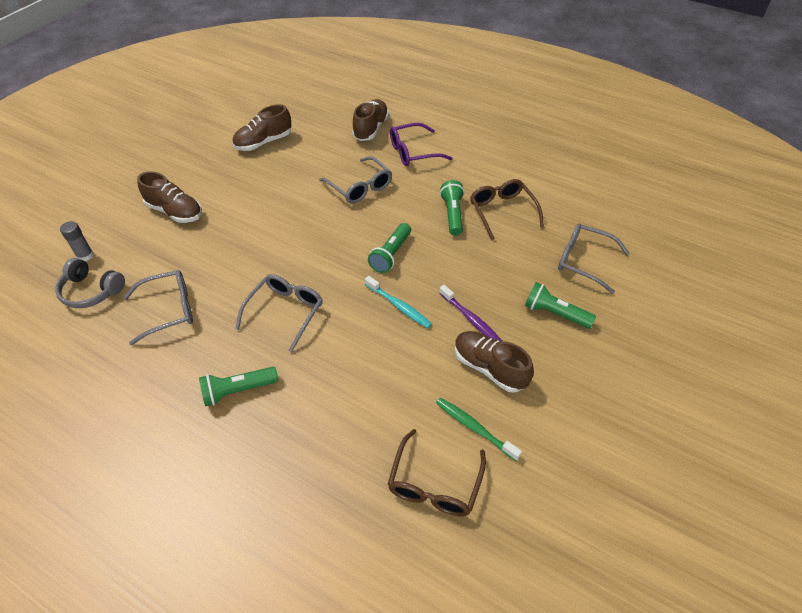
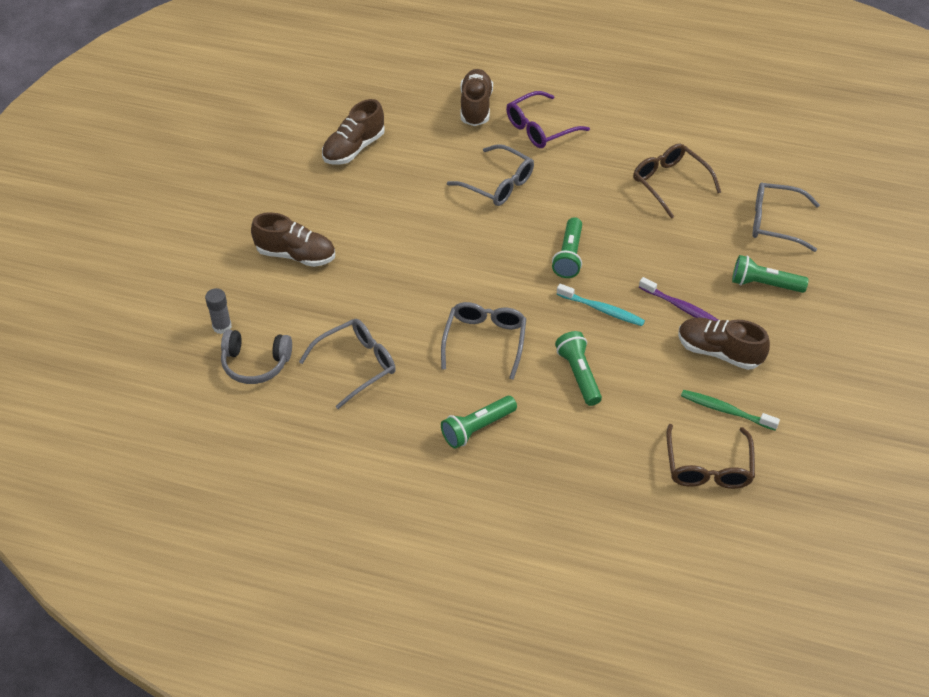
camera: 15 degrees left, 0 degrees up
(452, 214) = (616, 196): green flashlight -> green flashlight (578, 374)

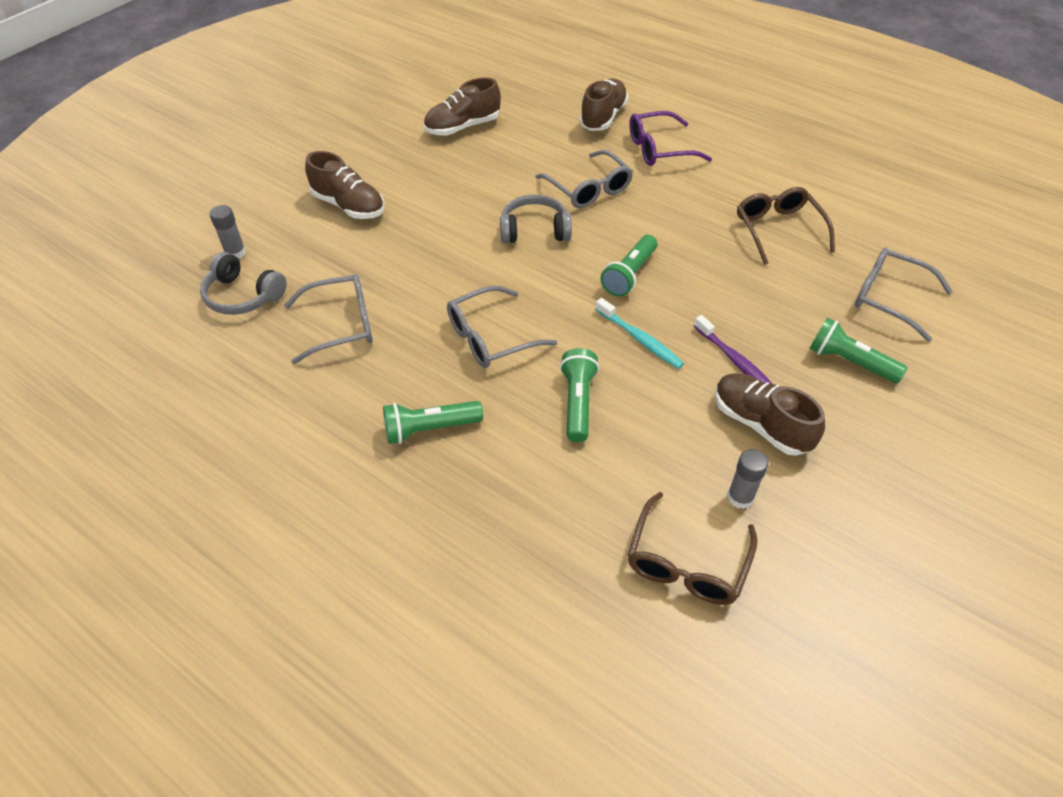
camera: 20 degrees right, 0 degrees up
(471, 236) = (534, 230): none -> grey headphones
(485, 341) = (490, 337): grey glasses -> grey glasses turned 150 degrees counterclockwise
(725, 410) = (740, 497): green toothbrush -> grey glue stick

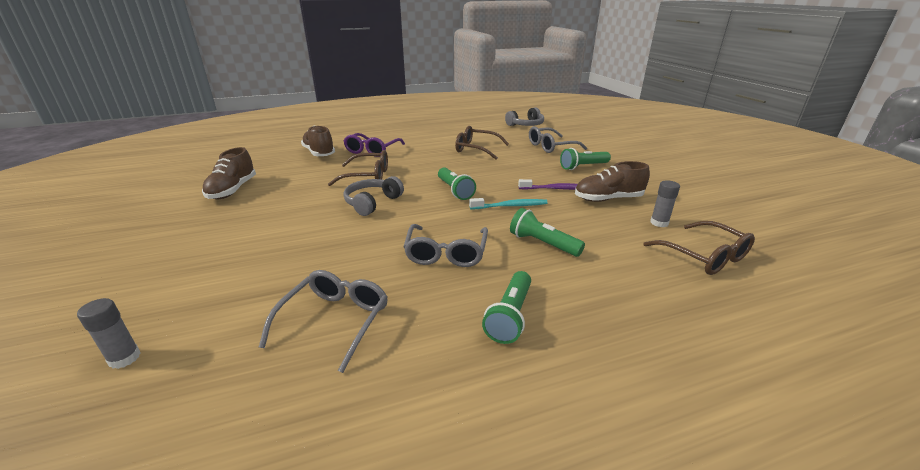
camera: 55 degrees left, 20 degrees down
(243, 296) = (194, 377): grey headphones -> grey headphones (526, 125)
(349, 206) = (207, 263): brown shoe -> none
(588, 189) = (367, 176): grey glasses -> brown glasses

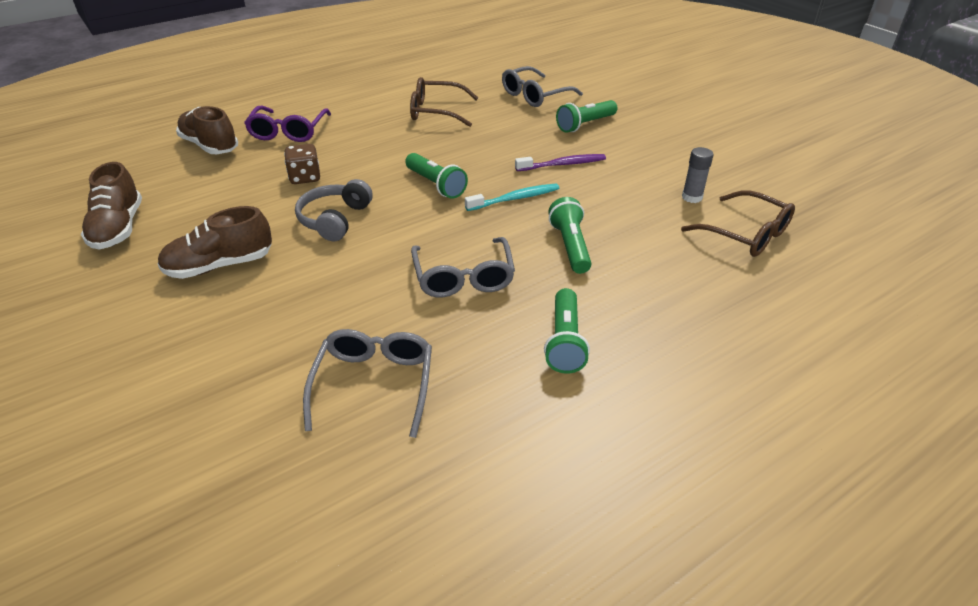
camera: 15 degrees left, 10 degrees up
(124, 358) = (148, 476): grey glue stick -> none
(367, 176) = (305, 177): brown glasses -> brown dice
(526, 125) = (488, 59): grey headphones -> none
(542, 243) = (570, 246): green flashlight -> green flashlight turned 60 degrees clockwise
(608, 199) = (627, 171): brown shoe -> brown shoe (220, 266)

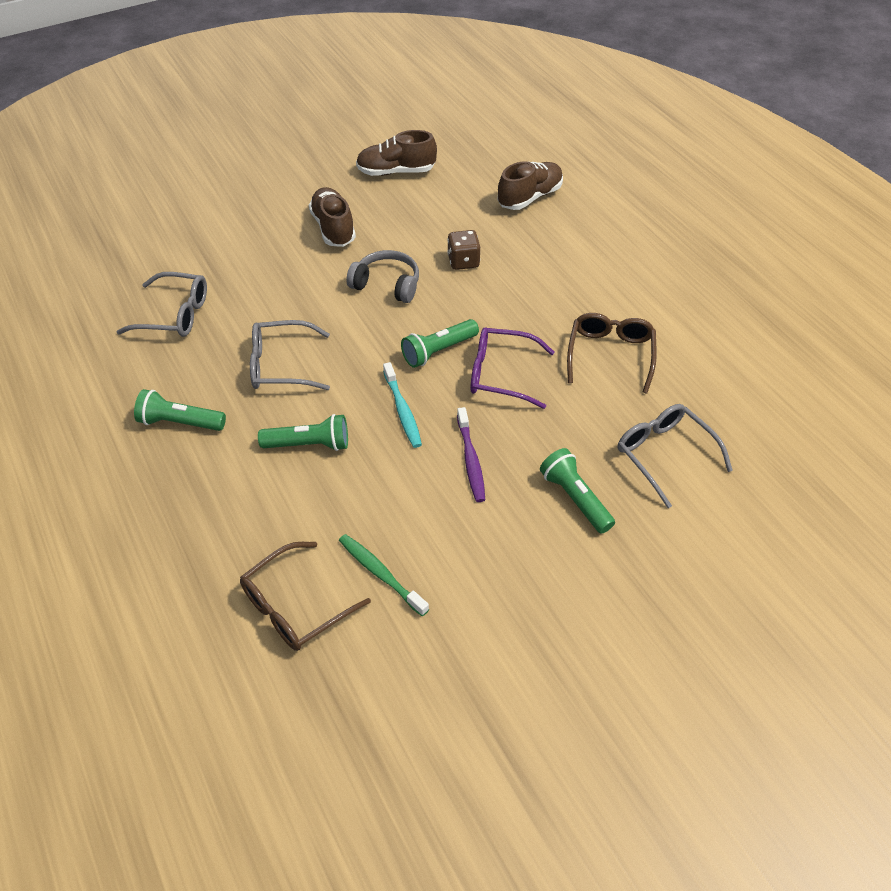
camera: 95 degrees right, 10 degrees up
(288, 131) = (559, 243): purple glasses -> purple glasses (501, 374)
(692, 197) = (380, 574): grey glue stick -> green toothbrush

